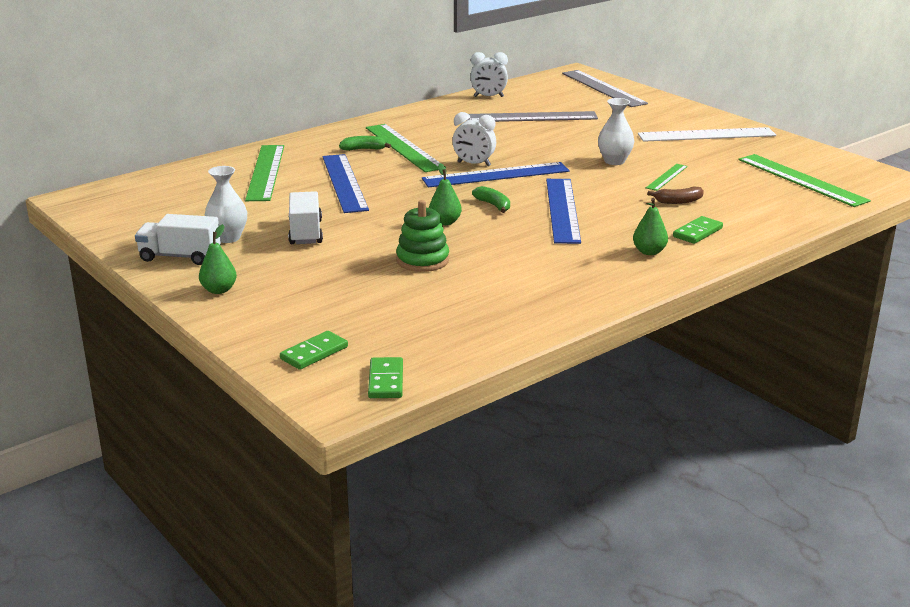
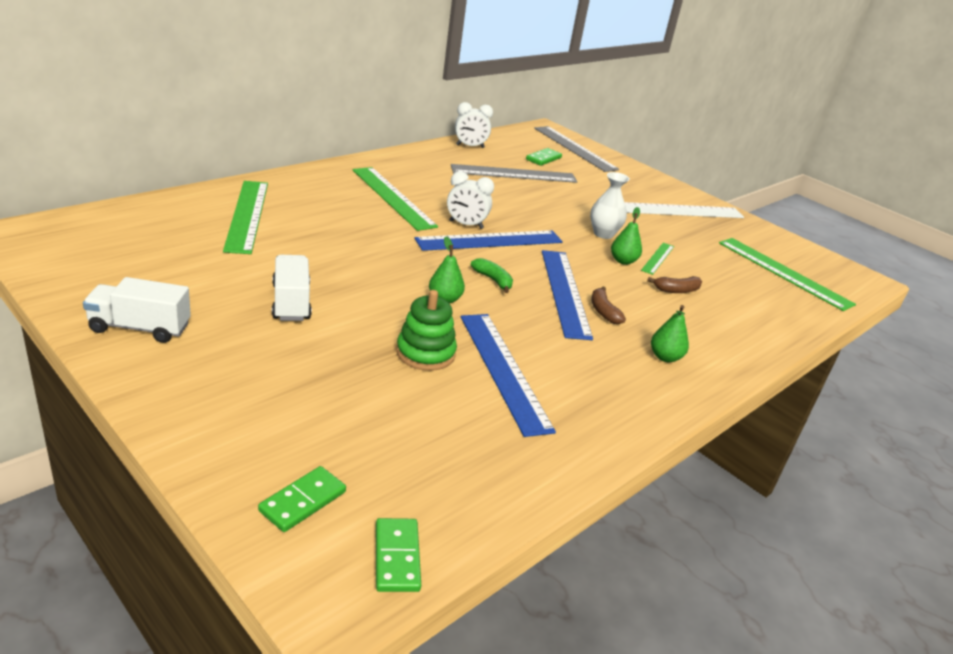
camera: 10 degrees left, 5 degrees up
(219, 290) = (184, 385): green pear -> green pear (623, 261)
(228, 238) = (200, 303): white vase -> none
(344, 182) = (332, 236): blue ruler -> blue ruler (503, 370)
(363, 149) = (351, 196): green banana -> none
(597, 222) = (603, 311): none -> brown banana
(697, 232) = (706, 333): green domino -> green domino (543, 159)

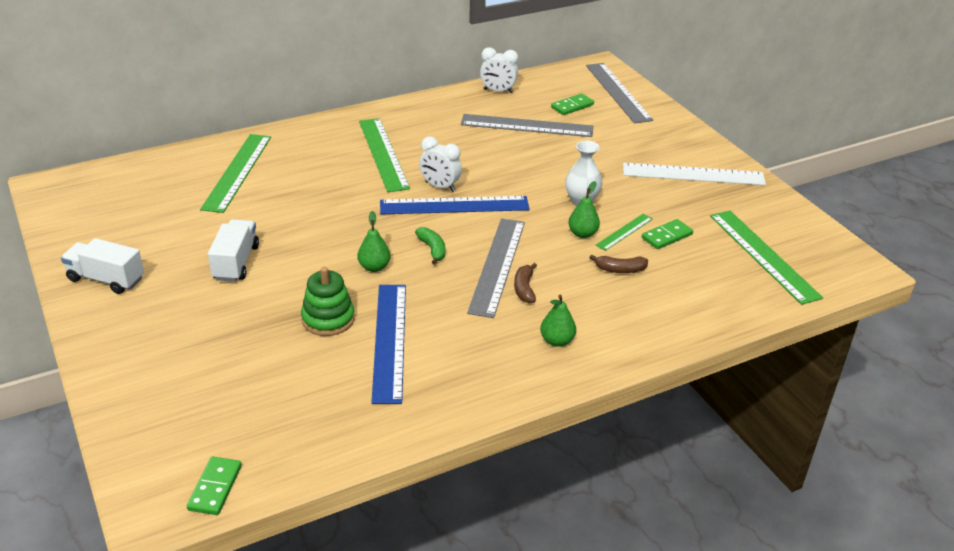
camera: 20 degrees right, 5 degrees up
(303, 501) = (166, 436): green domino -> green domino (667, 236)
(564, 292) = (497, 266): blue ruler -> grey ruler

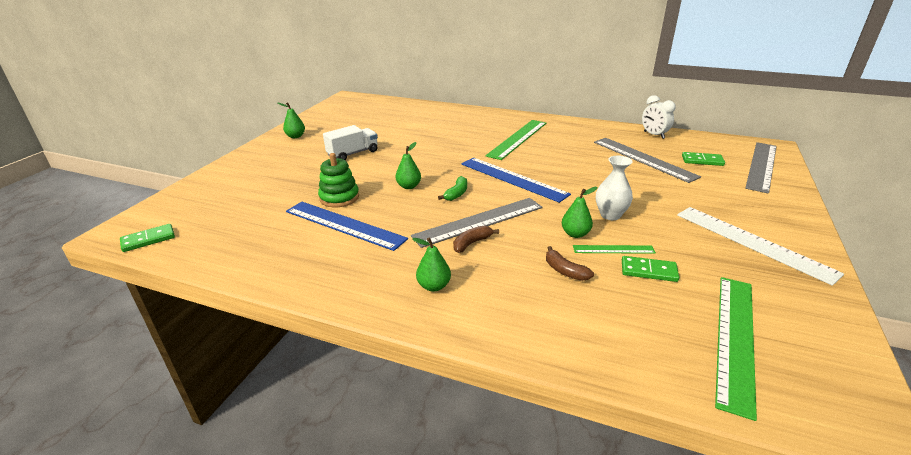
camera: 50 degrees right, 5 degrees down
(106, 279) = (295, 136): white truck -> green pear
(237, 172) = (428, 119): green ruler -> none
(389, 341) = (344, 225): blue ruler -> blue ruler turned 75 degrees clockwise
(440, 187) = (522, 166): white clock -> none

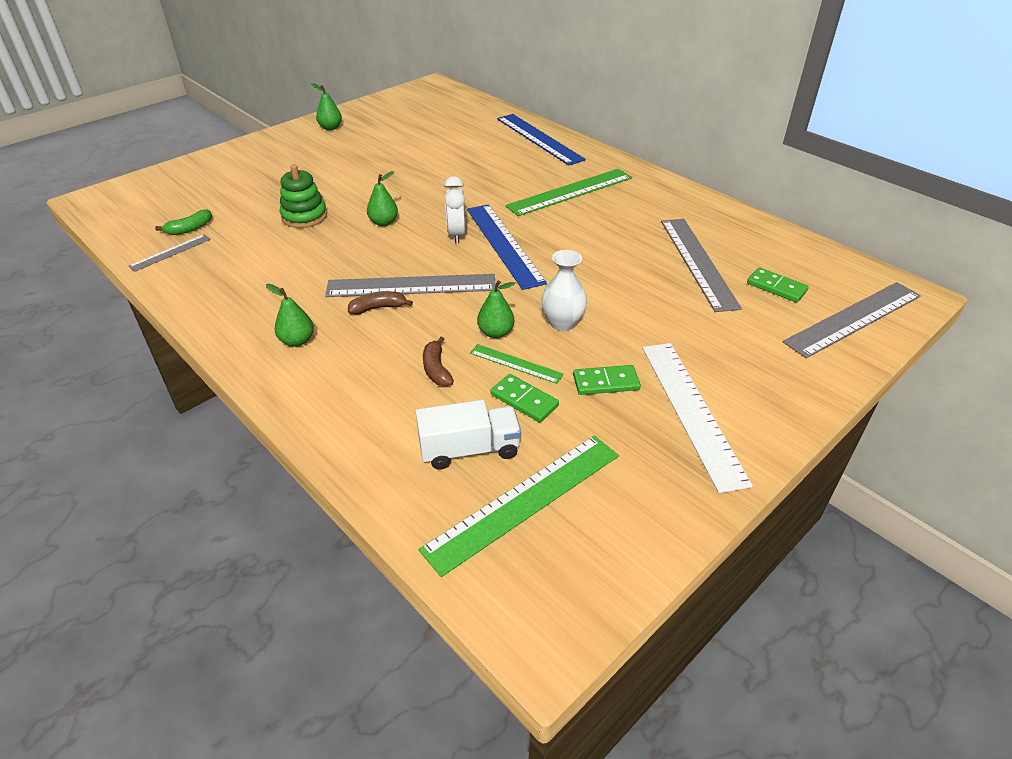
camera: 25 degrees right, 10 degrees up
(148, 240) = (110, 214): green domino -> green domino (606, 382)
(243, 253) = (170, 252): none -> grey ruler
(344, 225) = (281, 249): blue ruler -> blue ruler (539, 138)
(353, 153) = (367, 165): white truck -> white truck (469, 449)
(457, 194) = (423, 246): green banana -> green banana (190, 229)
(654, 135) = (758, 232): white clock -> white clock (456, 234)

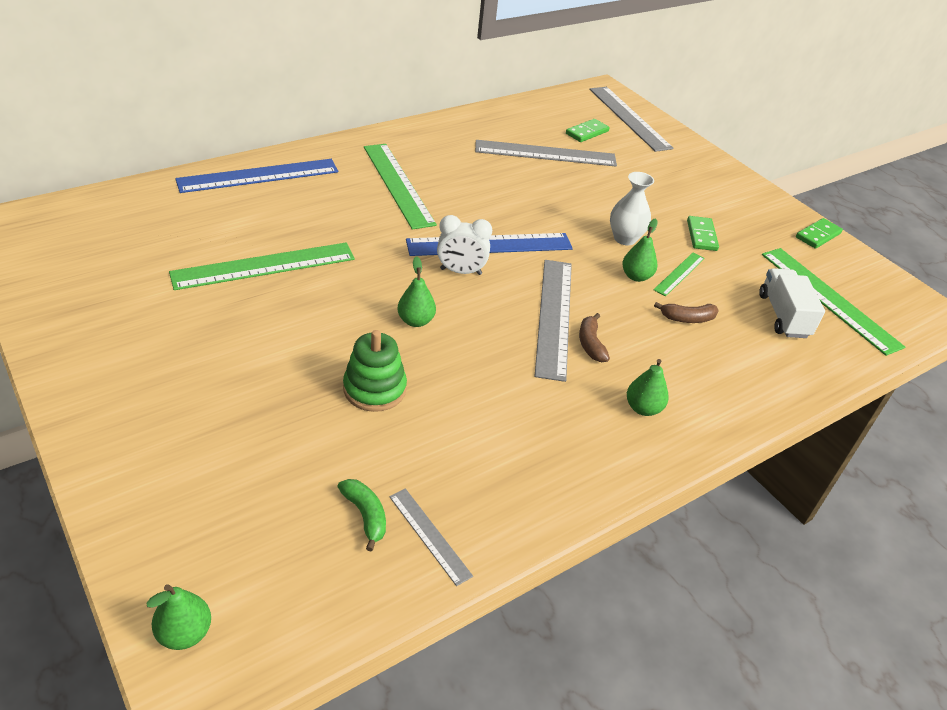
camera: 85 degrees left, 0 degrees up
(330, 128) = (91, 343): green pear -> green pear (185, 633)
(426, 159) = (264, 266): none -> green ruler
(524, 400) = (724, 278): green domino -> green domino (818, 235)
(691, 411) = (730, 208): white ruler -> none

